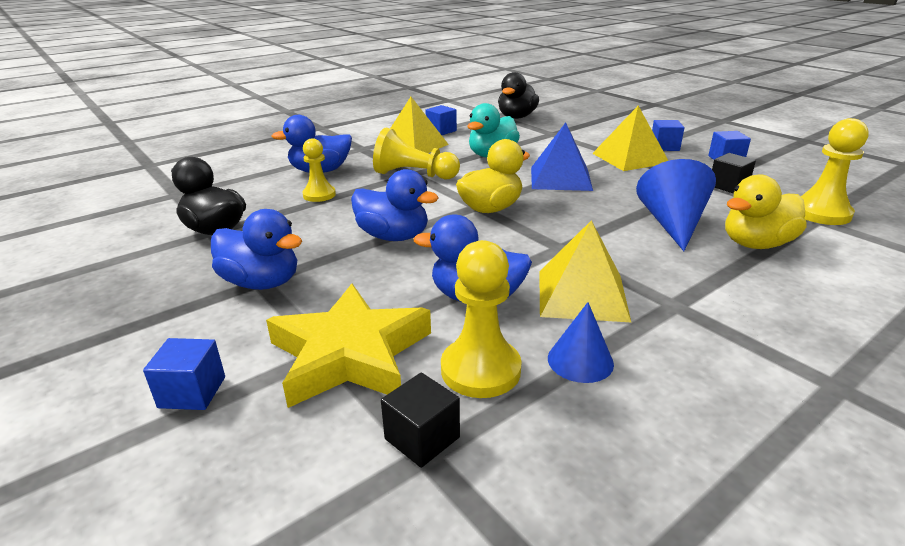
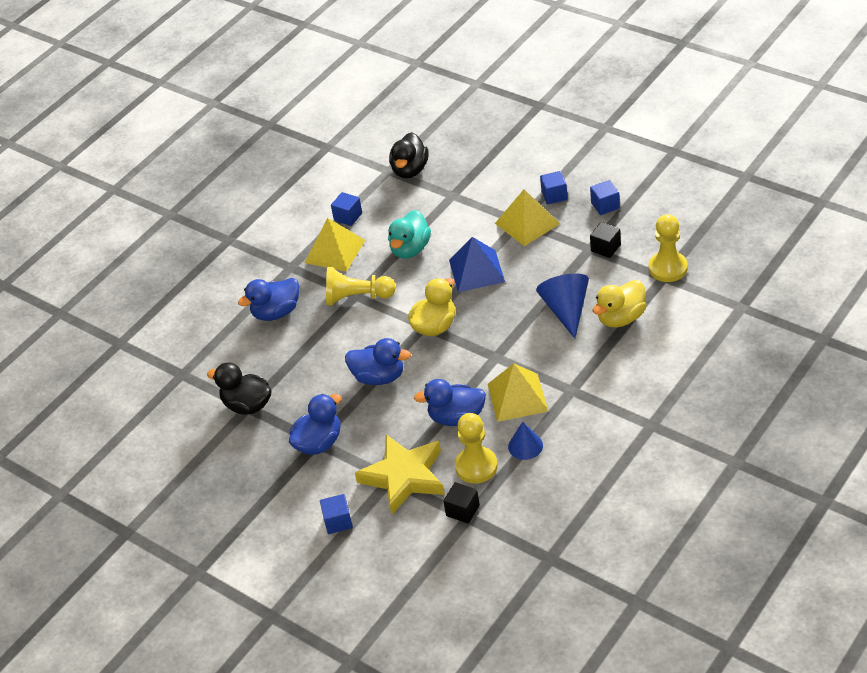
camera: 10 degrees left, 15 degrees up
(262, 283) = (319, 443): blue duck -> blue duck turned 60 degrees counterclockwise
(319, 195) = (296, 345): yellow pawn -> none

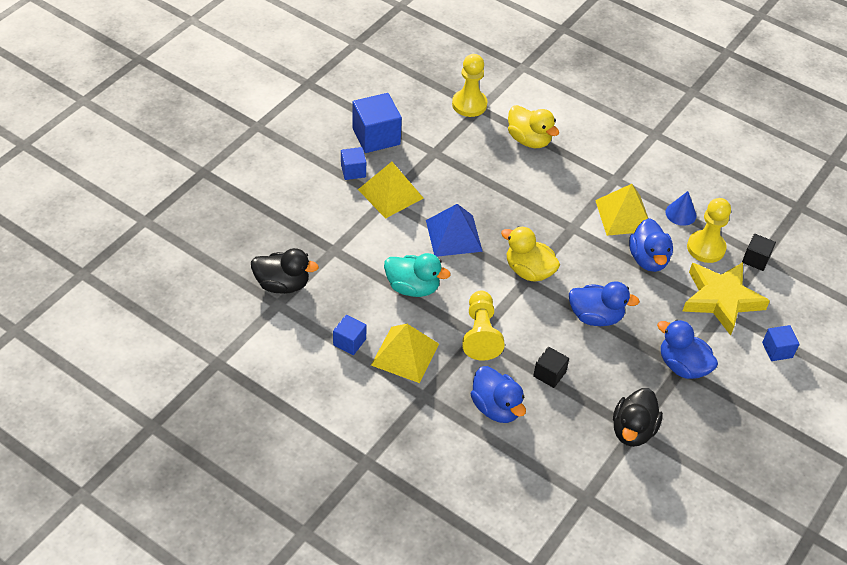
camera: 100 degrees left, 5 degrees up
(379, 377) = (595, 316): blue duck -> blue duck turned 90 degrees clockwise
(566, 310) = (515, 175): blue cone -> none
(605, 205) = (376, 136): blue cube -> blue cube, size x1.78
(605, 248) = (436, 141): black cube -> black cube (549, 374)

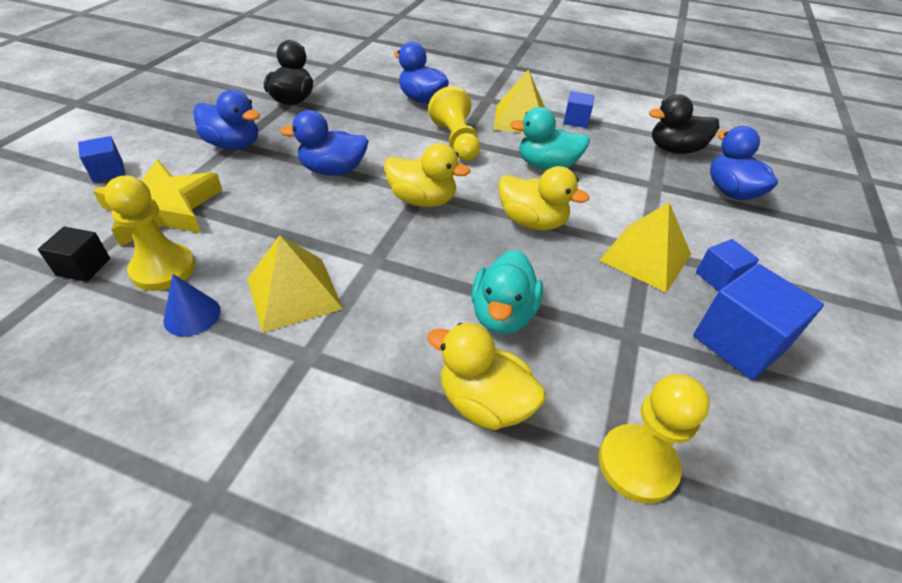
camera: 165 degrees right, 5 degrees down
(453, 235) = (532, 222): blue pyramid -> yellow duck
(502, 177) = (502, 315): none -> turquoise duck
(549, 374) = (377, 123): black cube -> none
(648, 259) = (260, 239): blue duck -> blue duck (731, 192)

